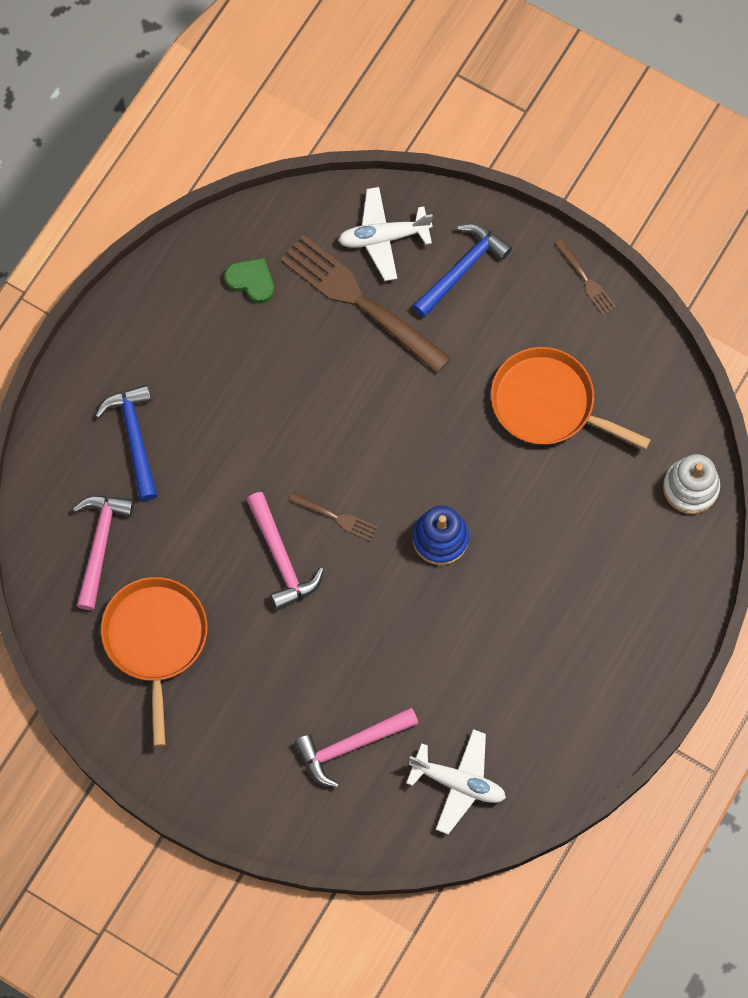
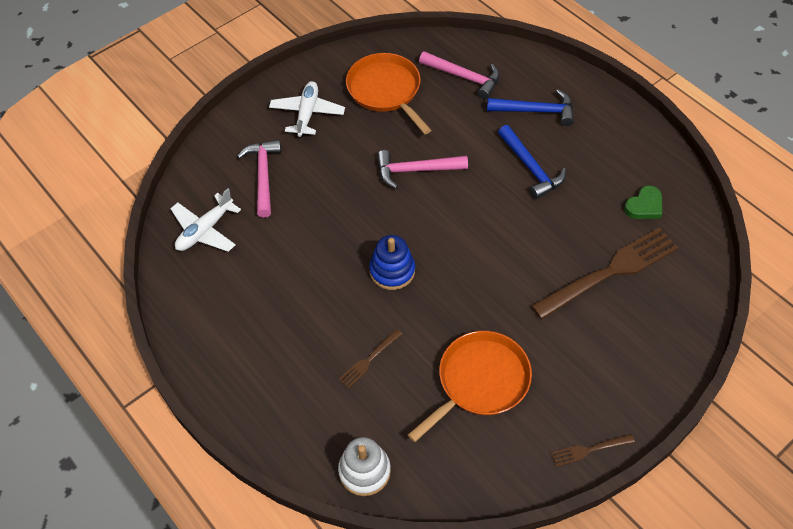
camera: 110 degrees right, 15 degrees down
(155, 639) = (386, 91): orange pan -> orange pan turned 135 degrees counterclockwise
(336, 517) = (434, 210): brown fork -> brown fork (368, 360)
(383, 237) = (665, 303): white plane -> white plane (307, 113)
(462, 269) = (622, 353): blue hammer -> blue hammer (530, 168)

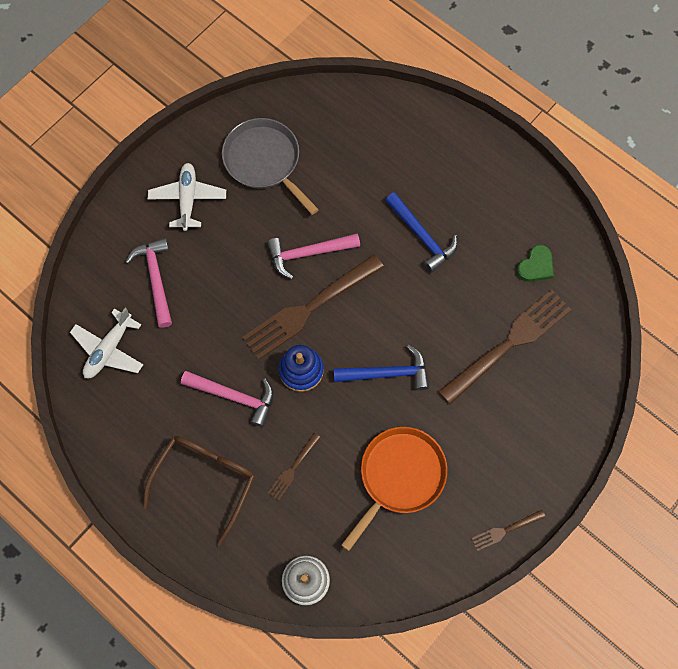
camera: 10 degrees left, 15 degrees up
(276, 360) = (205, 481): none -> brown glasses
(386, 91) = (264, 161): orange pan -> grey pan
(408, 217) = (308, 309): none -> brown fork
(464, 77) = (342, 135): pink hammer -> pink hammer (234, 396)
(536, 111) = (420, 168): blue hammer -> blue hammer (387, 373)

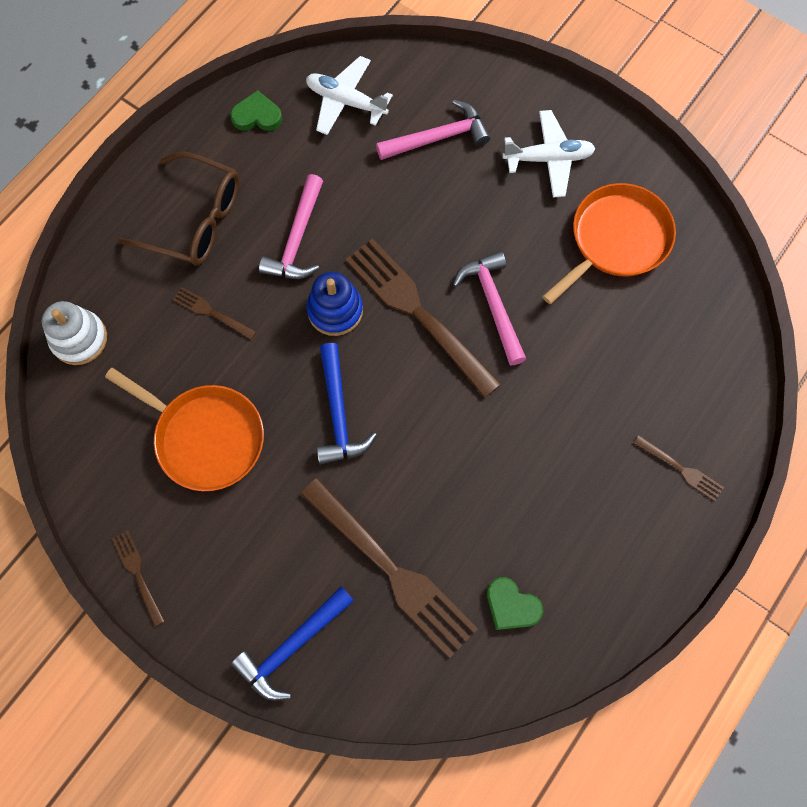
camera: 85 degrees right, 0 degrees up
(111, 424) = (257, 116): none -> green heart
(264, 161) = (616, 240): grey pan -> orange pan
(421, 236) = (536, 445): blue hammer -> blue hammer (292, 646)
(445, 145) = (681, 469): none -> brown fork

